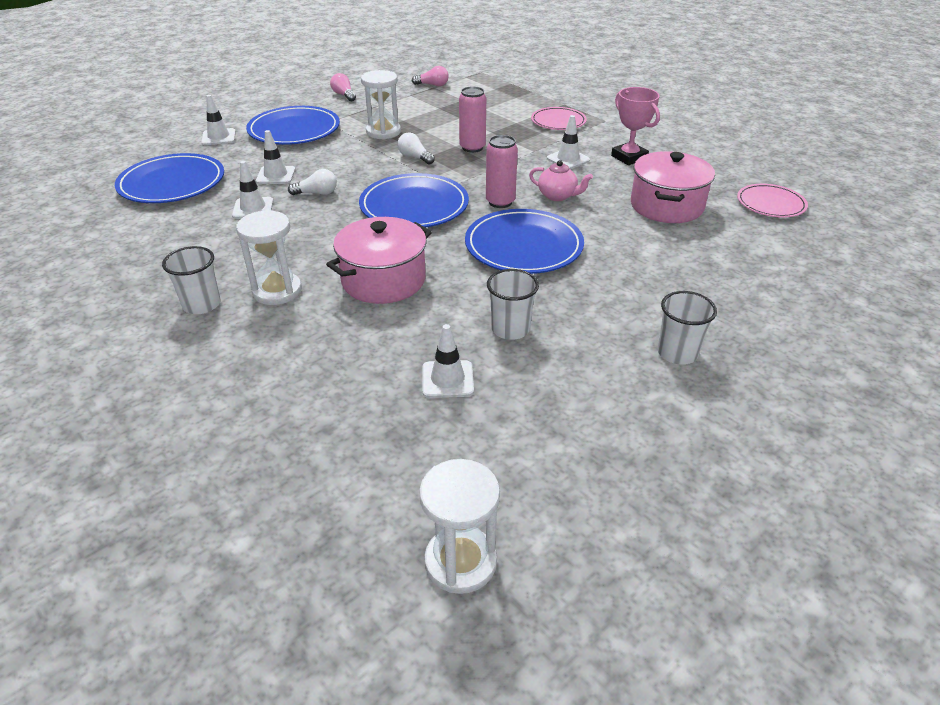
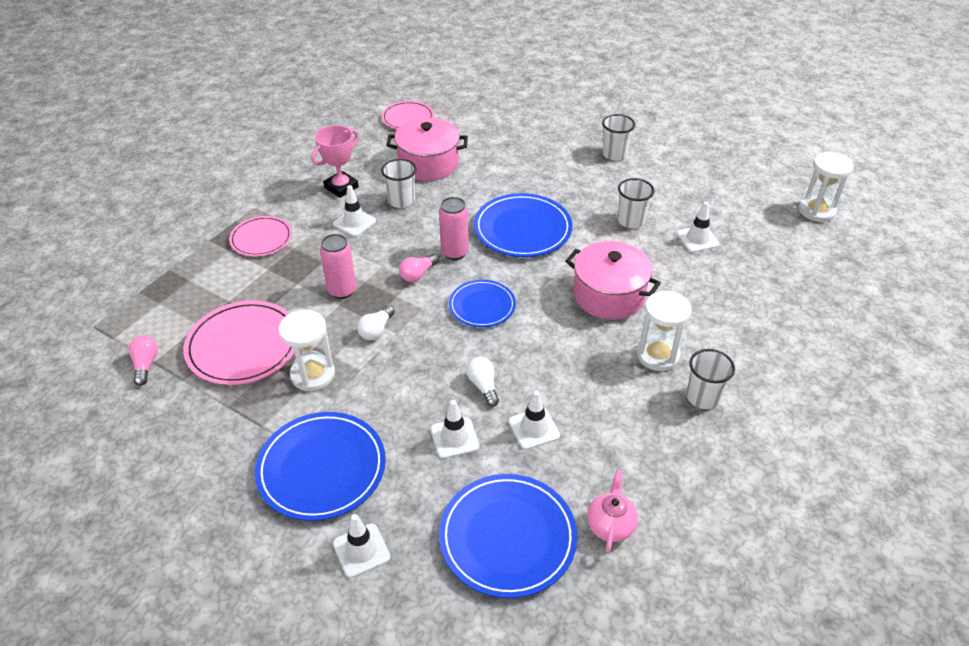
camera: 105 degrees left, 5 degrees up
(344, 95) = (187, 454): pink light bulb -> pink light bulb (418, 274)
(414, 206) = (482, 306): blue plate -> blue plate, size x0.62
(430, 112) = (243, 346): none -> pink plate
(558, 196) = (431, 221): pink teapot -> pink teapot (610, 525)
(598, 184) = (401, 201): none -> white cup

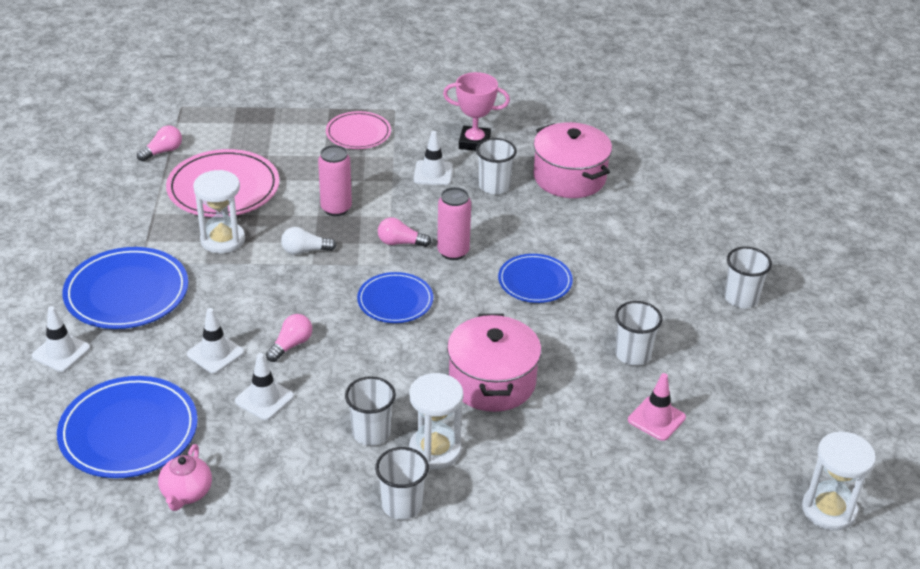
camera: 55 degrees right, 5 degrees down
(408, 118) = (628, 132): pink plate -> none
(483, 386) = (291, 345): white light bulb -> pink light bulb
(522, 229) = (535, 281): blue plate -> blue plate, size x0.62
(610, 525) = (186, 493): pink teapot -> pink teapot turned 120 degrees clockwise
(616, 381) = (371, 433): none -> white cup
(697, 239) = (656, 419): white traffic cone -> pink traffic cone

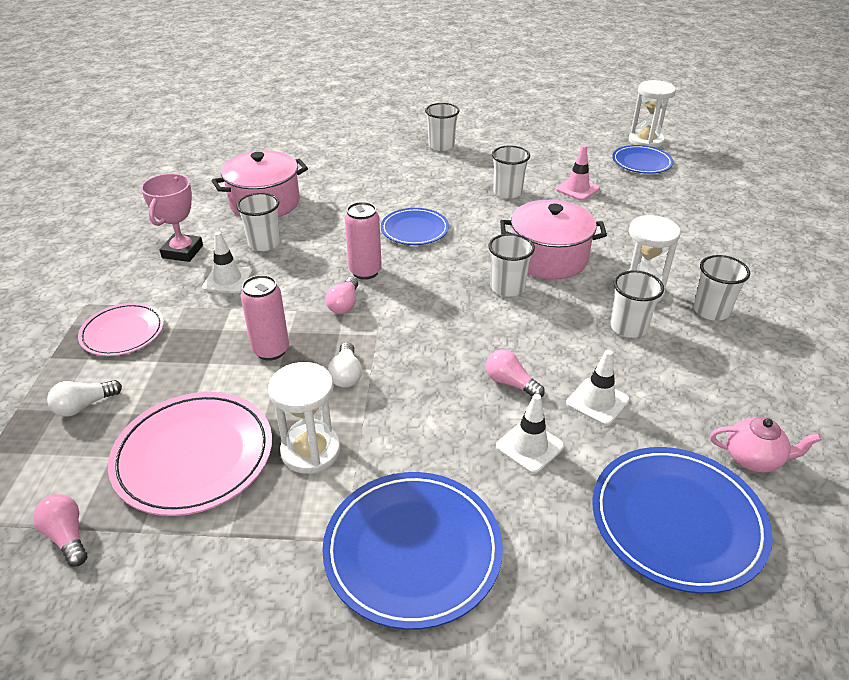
camera: 85 degrees left, 0 degrees up
(61, 352) = (543, 621): white traffic cone -> none
(276, 133) = (84, 406): none -> white light bulb
(395, 301) = (438, 309): blue plate -> blue plate (641, 162)
(434, 348) = (507, 288): none -> white cup

